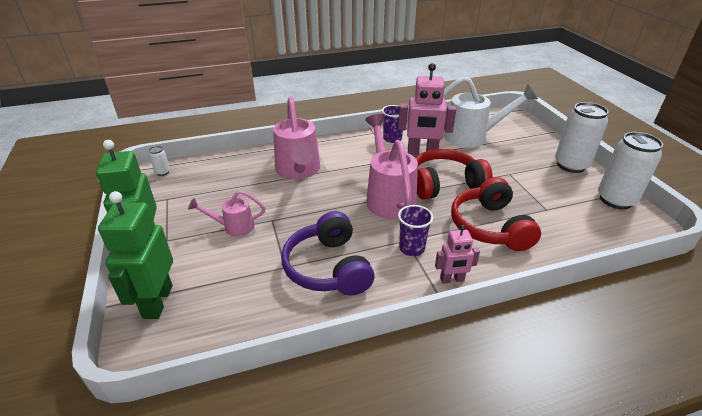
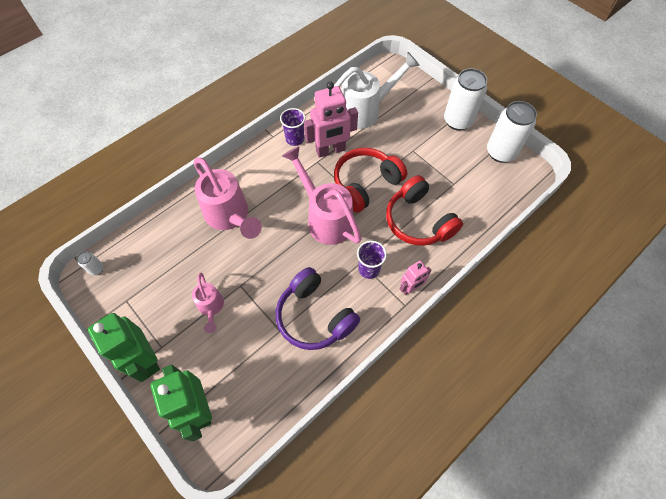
camera: 25 degrees left, 25 degrees up
(233, 227) = (211, 308): pink watering can -> pink watering can turned 75 degrees counterclockwise

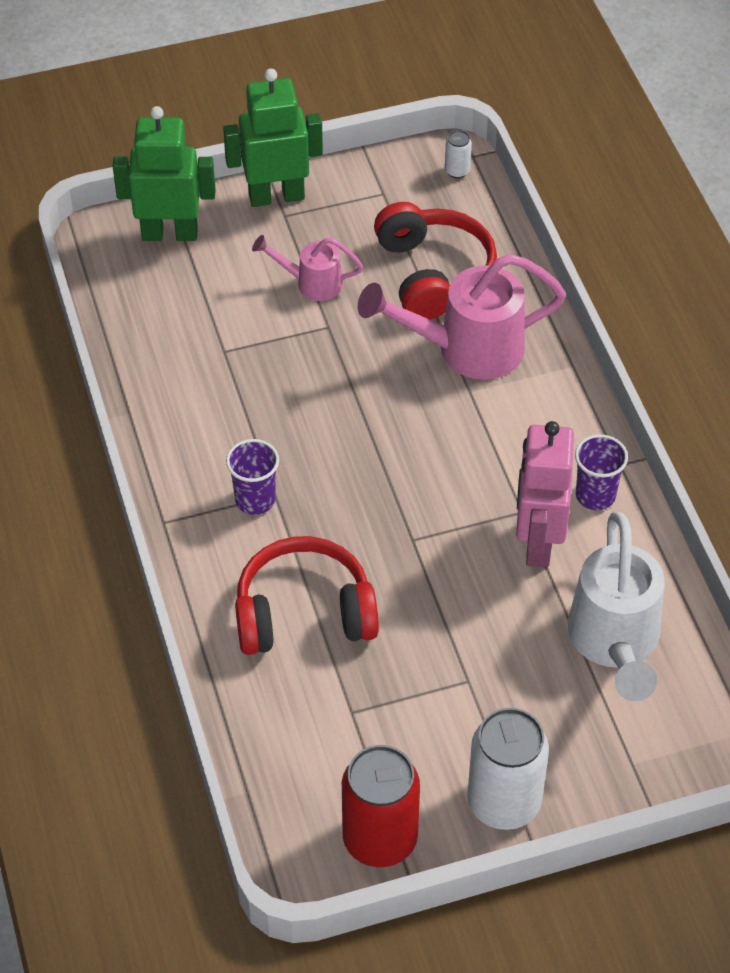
camera: 115 degrees right, 10 degrees down
(314, 316) = (219, 399): purple headphones -> none
(325, 218) = (390, 477): pink watering can -> none
(366, 184) = (429, 566): red headphones -> red headphones (433, 274)
(410, 288) = (186, 542): pink robot -> none
(501, 152) = (380, 839): white can -> red can

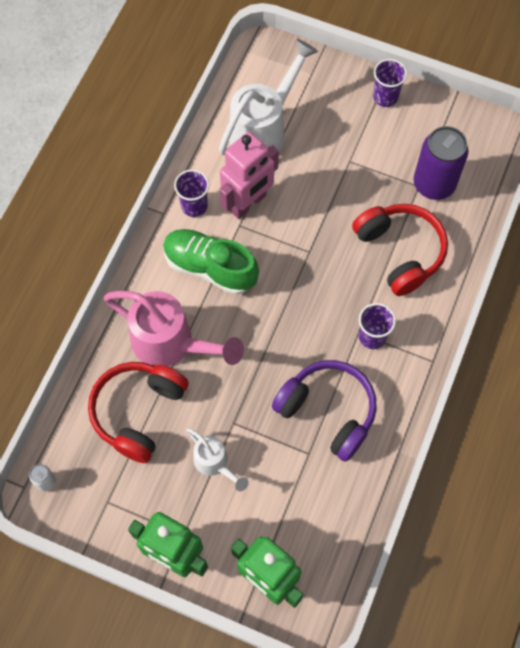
camera: 140 degrees left, 15 degrees up
(238, 398) = (328, 411): none -> purple headphones
(304, 613) = (400, 252): red headphones -> red headphones turned 150 degrees counterclockwise
(311, 283) = (215, 464): pink watering can -> white watering can
(334, 727) = (434, 184): none -> purple can
(380, 839) = (455, 120): red can -> none
(503, 803) = (385, 97): white can -> purple cup
(506, 445) = (210, 268): none -> green shoe

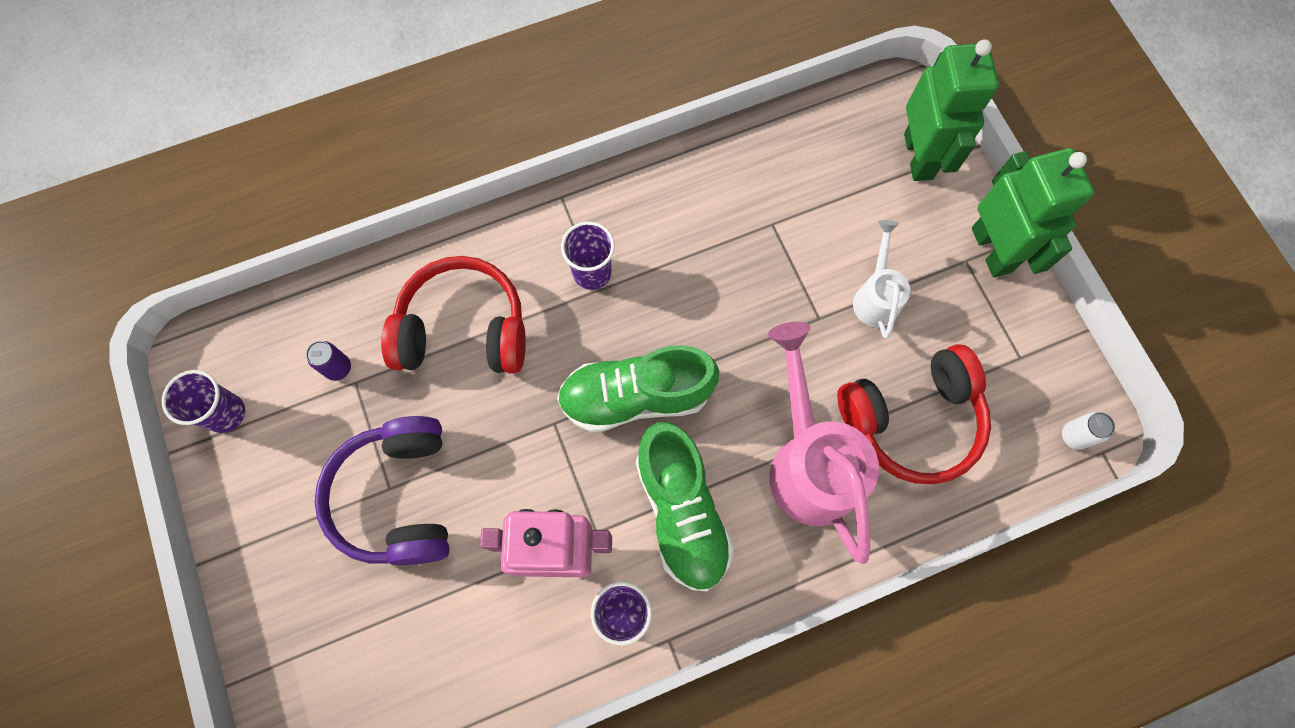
camera: 135 degrees left, 5 degrees up
(264, 128) = (432, 638): white watering can -> none
(285, 298) = (636, 396): none -> green shoe
(328, 411) = (714, 244): purple headphones -> purple headphones (398, 497)
(385, 97) = (252, 530): purple cup -> purple cup (226, 413)
(400, 252) = (463, 330): red headphones -> red headphones turned 75 degrees clockwise
(434, 184) = (338, 368): purple can -> purple can, size x0.43

